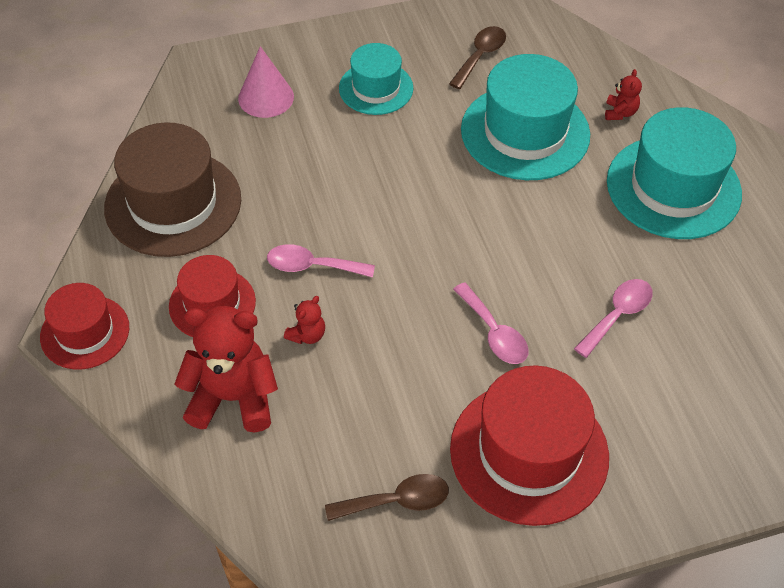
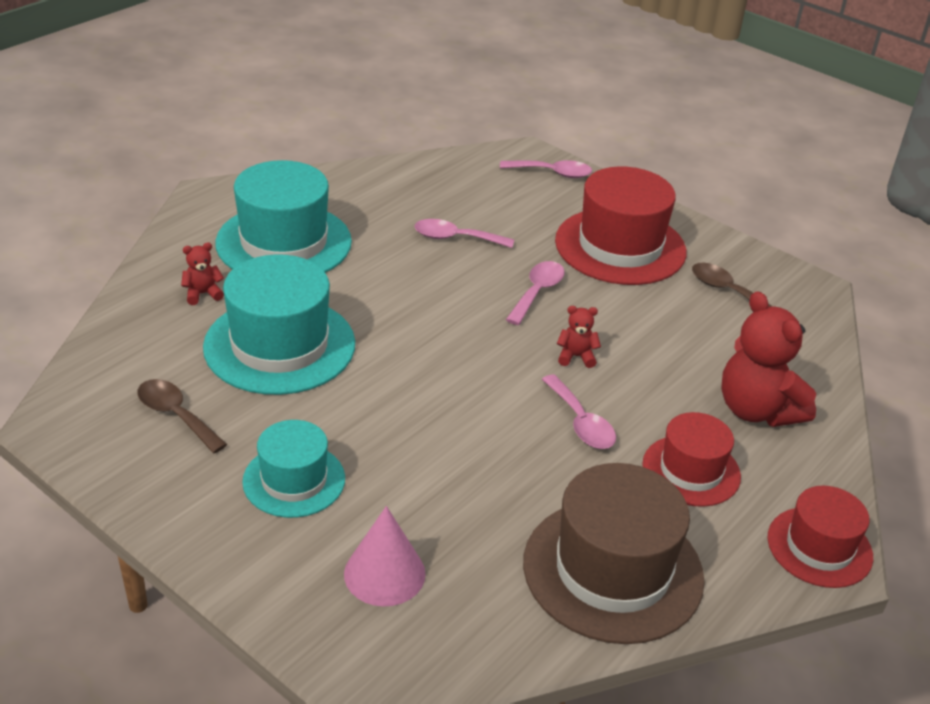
camera: 125 degrees left, 15 degrees down
(307, 335) = (653, 393): red teddy bear -> red teddy bear (576, 356)
(480, 56) = (176, 415): brown spoon -> brown spoon turned 45 degrees clockwise
(709, 477) = (552, 173): none -> pink spoon

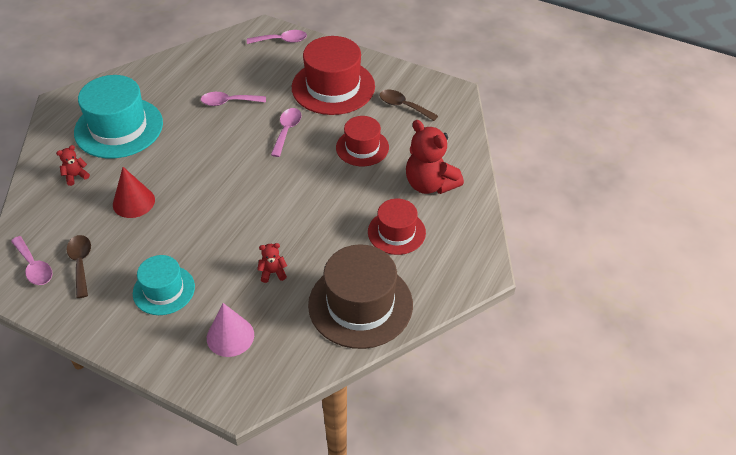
camera: 10 degrees left, 10 degrees up
(176, 415) = (81, 263): brown spoon -> brown spoon turned 45 degrees clockwise
(279, 345) = (133, 202): turquoise hat -> red cone
(576, 356) = (318, 171): red teddy bear -> red teddy bear (273, 273)
(581, 422) = (327, 215): pink spoon -> pink spoon (34, 267)
(819, 547) = (474, 264): red hat -> red hat (362, 147)

